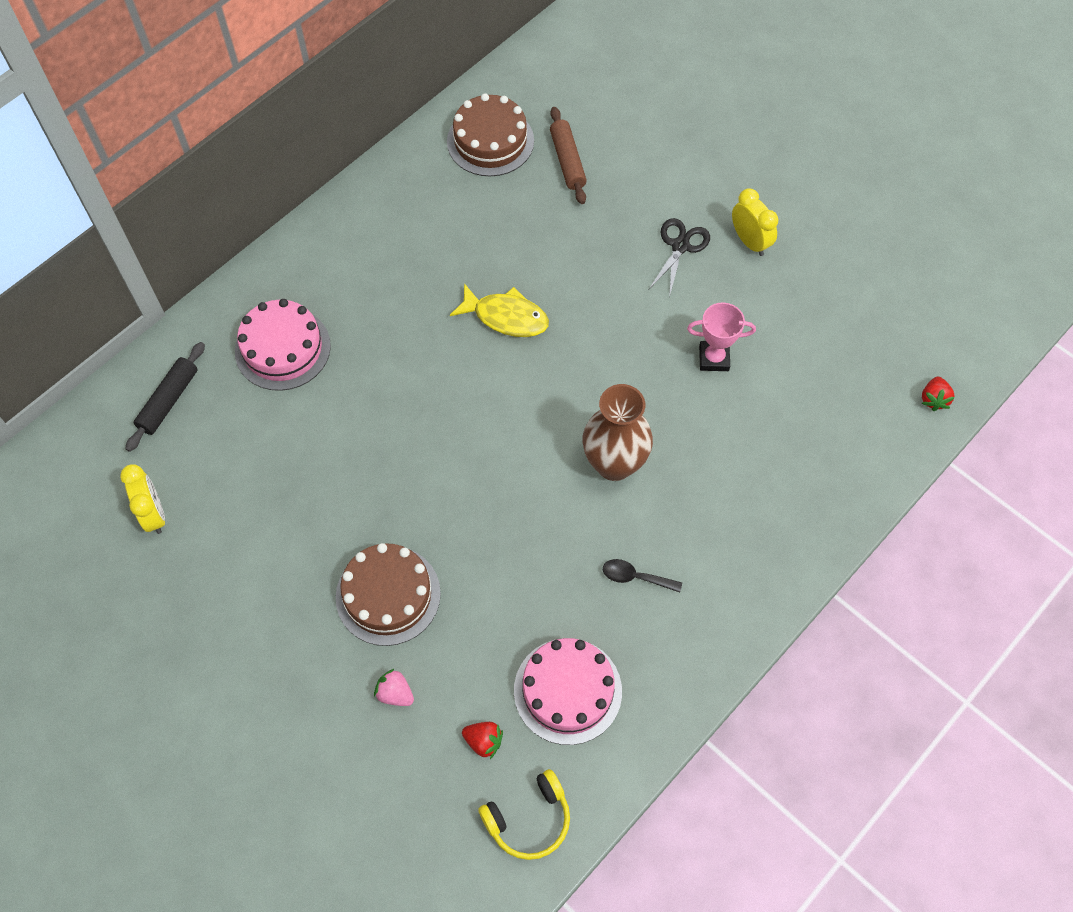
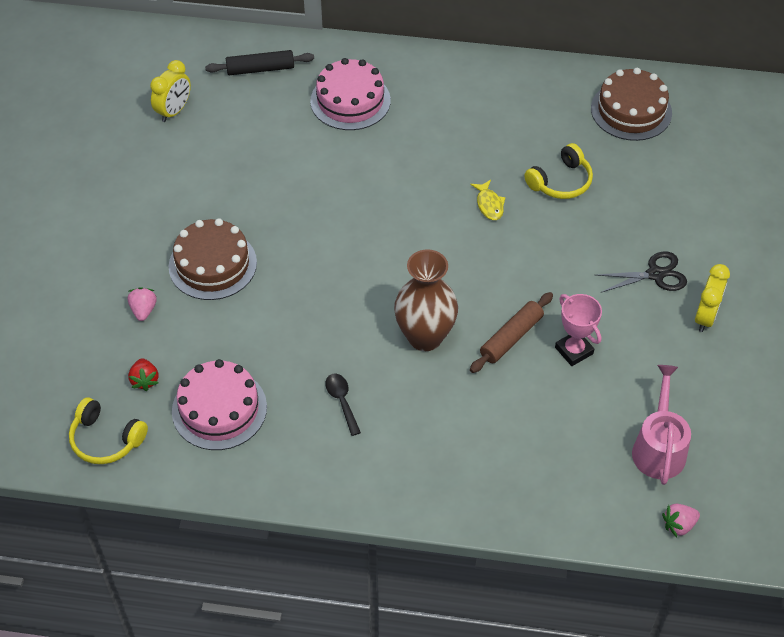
camera: 55 degrees right, 10 degrees down
(506, 317) = (489, 204): yellow fish -> yellow fish, size x0.60
(525, 246) = (561, 181): none -> yellow headphones
(567, 161) = (661, 164): brown rolling pin -> brown rolling pin (511, 337)
(852, 363) = (658, 447): none -> pink watering can
(933, 399) = (679, 525): red strawberry -> pink strawberry

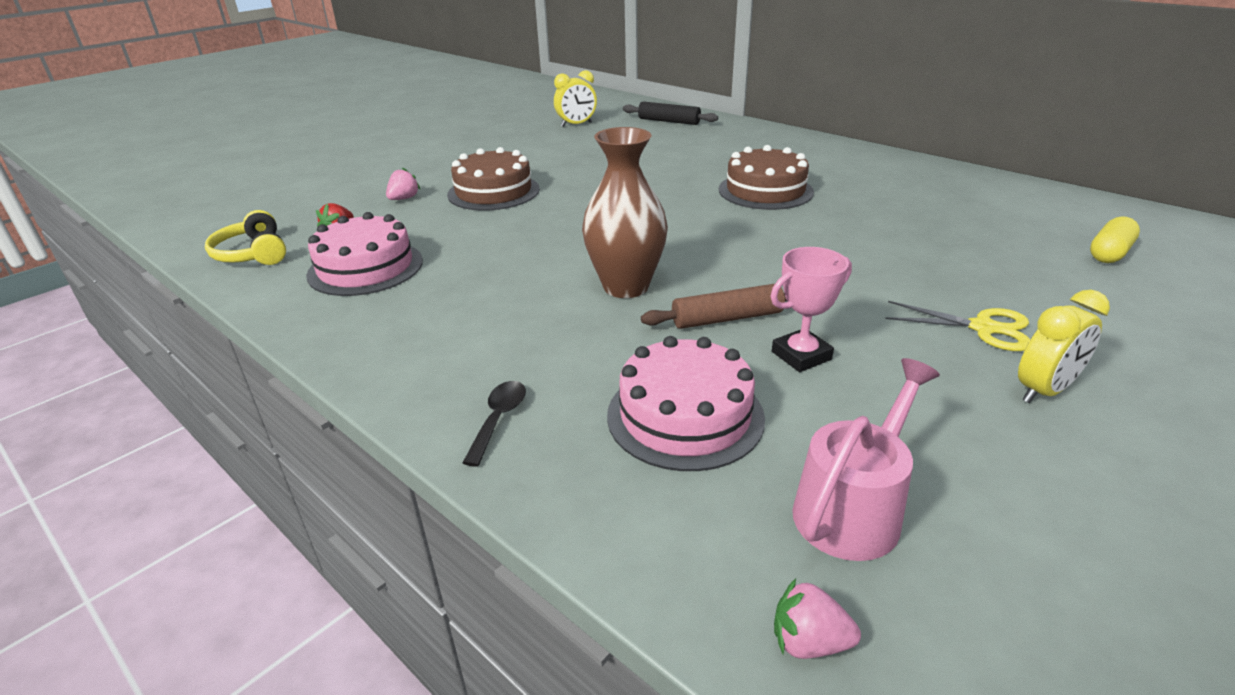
camera: 35 degrees right, 20 degrees down
(342, 401) = (479, 301): black spoon -> black spoon (498, 419)
(350, 101) = (726, 146): pink cake -> pink cake (685, 416)
(489, 204) = (801, 225): yellow fish -> none
(561, 181) = (903, 231): yellow headphones -> none
(574, 350) = (801, 355): pink trophy -> pink trophy turned 60 degrees clockwise
(631, 110) = (1035, 209): brown cake -> brown cake (765, 190)
(656, 274) = (983, 328): black scissors -> yellow scissors
(694, 154) = (1109, 253): none -> yellow capsule

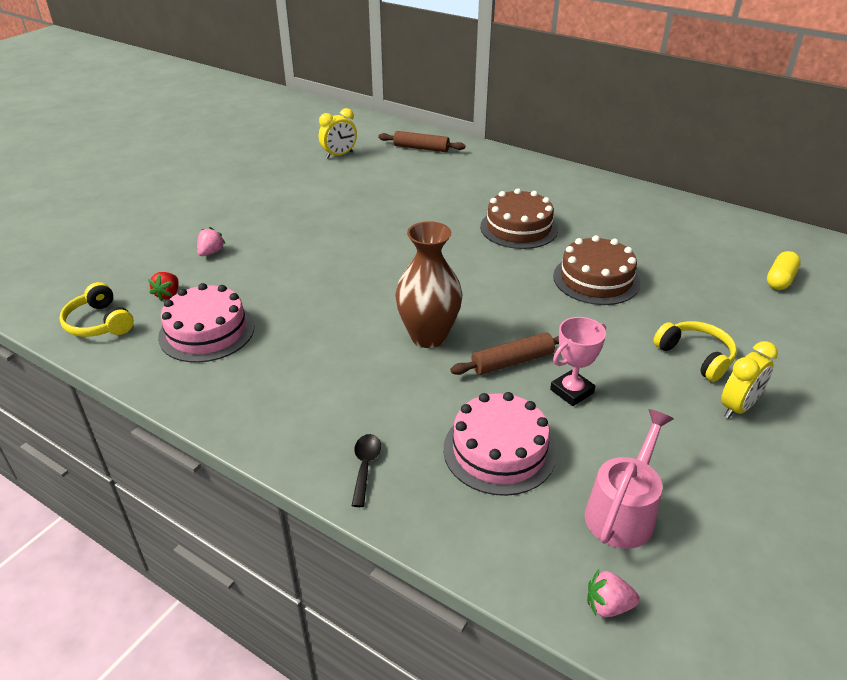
camera: 10 degrees left, 5 degrees up
(493, 192) = (289, 240): brown cake -> brown cake (596, 279)
(669, 121) = (421, 148): black rolling pin -> brown rolling pin
(983, 328) = (695, 356): yellow scissors -> yellow headphones

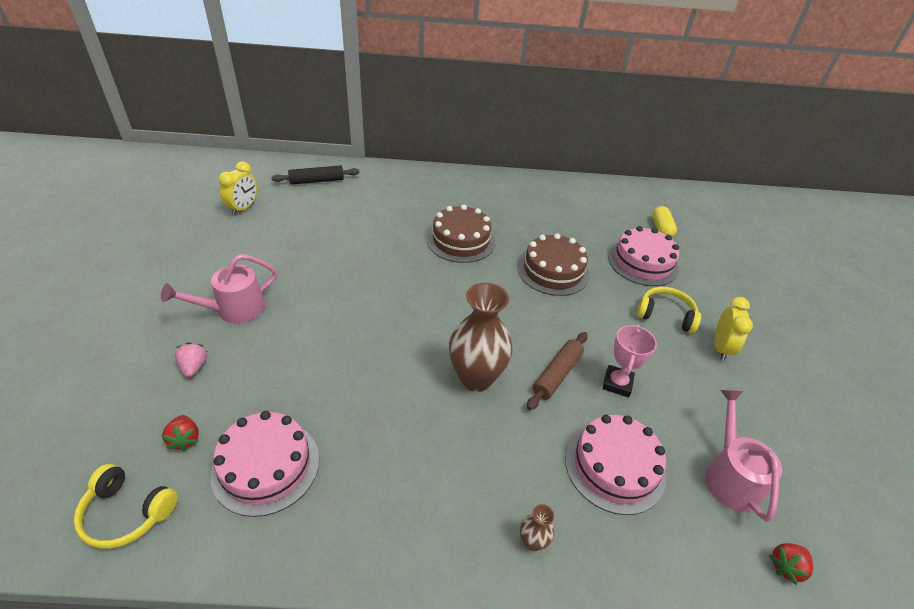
camera: 35 degrees left, 5 degrees up
(270, 224) = (234, 309): none -> pink watering can
(365, 466) = (532, 542): black spoon -> brown vase
(421, 148) = (317, 181): brown rolling pin -> black rolling pin
(608, 606) = (786, 566): pink strawberry -> red strawberry
(718, 303) = (643, 262): none -> pink cake

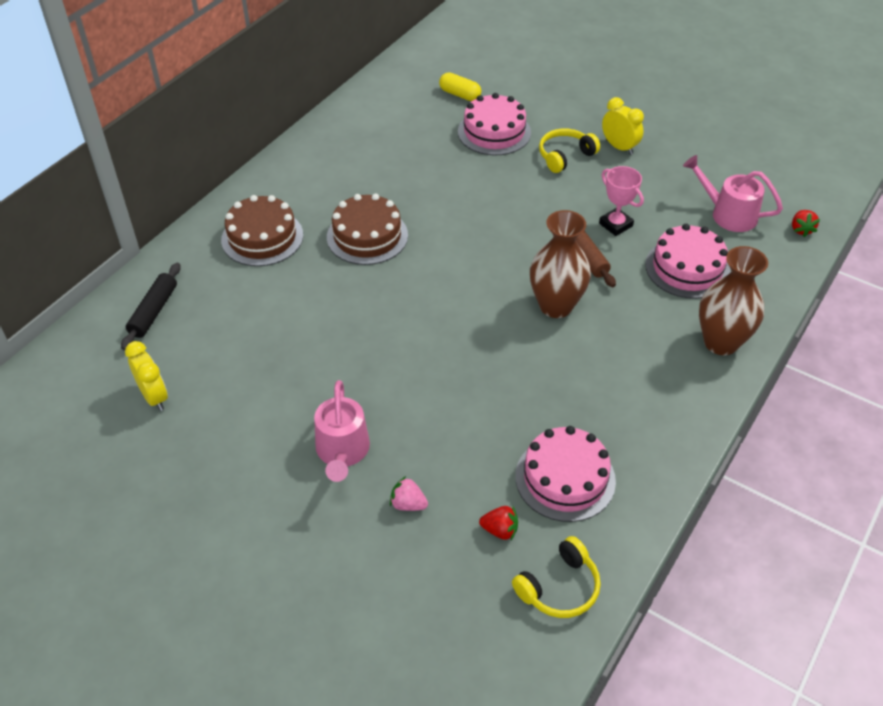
camera: 55 degrees left, 5 degrees up
(532, 542) = (721, 342): brown vase -> brown vase, size x2.30
(553, 271) = (461, 194): brown cake -> brown cake (262, 237)

